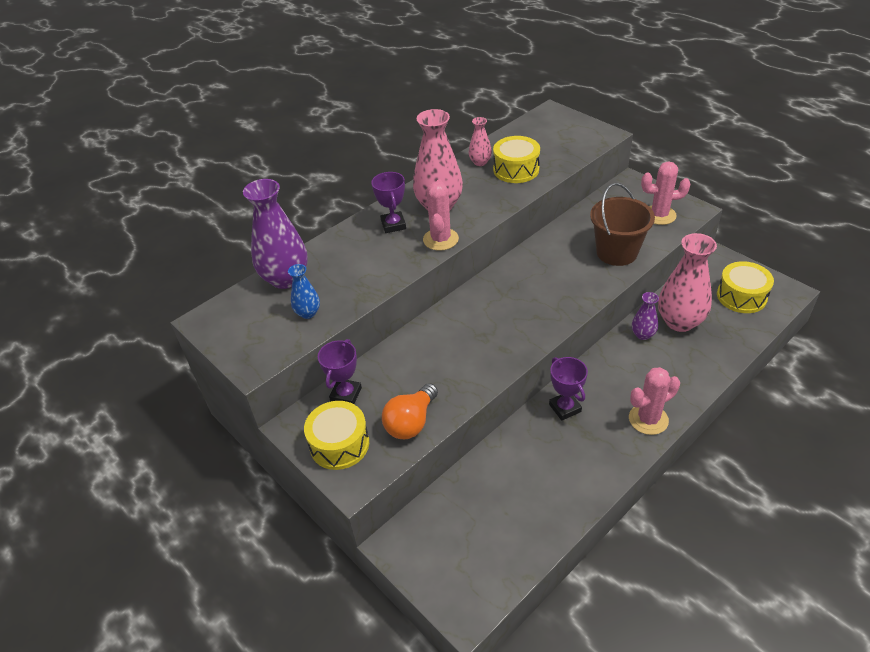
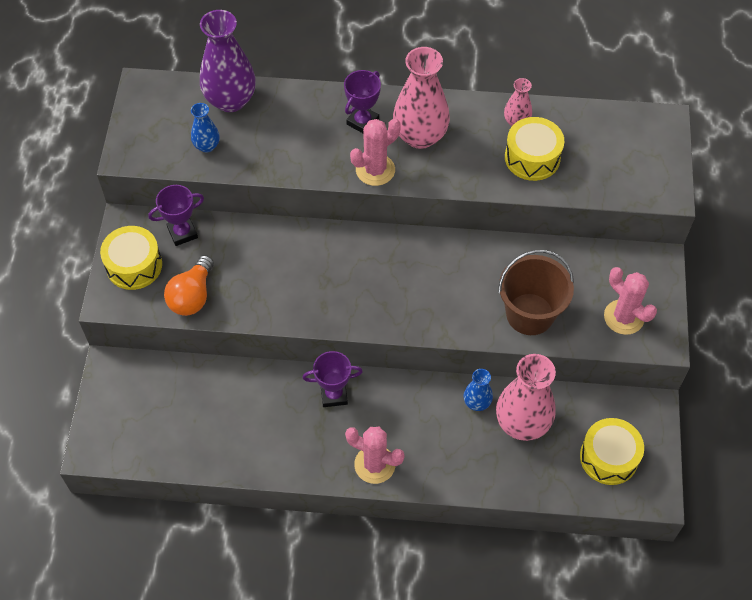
camera: 45 degrees right, 15 degrees up
(411, 422) = (192, 296): orange light bulb -> orange light bulb turned 60 degrees counterclockwise
(565, 408) = (334, 394): purple trophy -> purple trophy turned 60 degrees clockwise
(642, 335) = (477, 402): purple vase -> blue vase

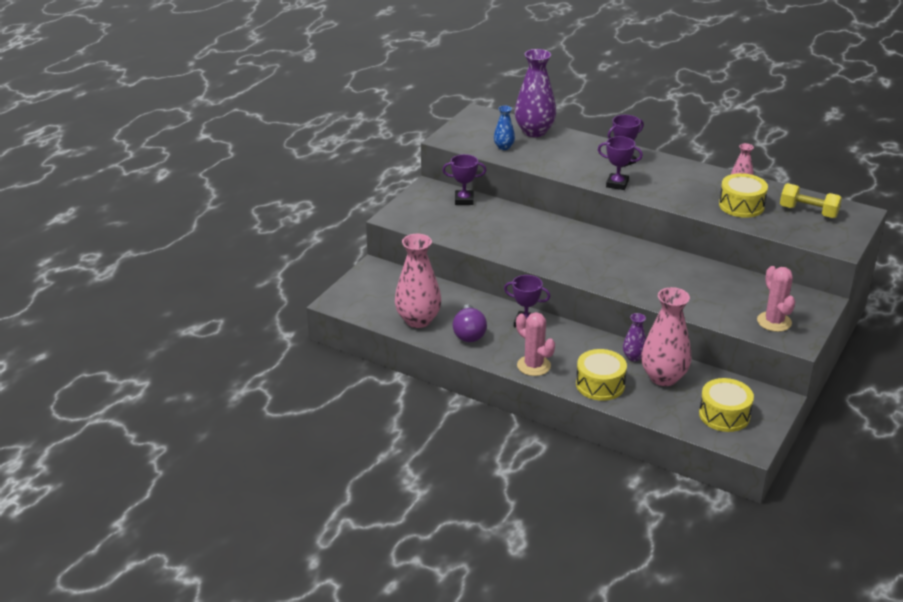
camera: 25 degrees right, 25 degrees down
(134, 265) = (420, 206): yellow drum -> yellow drum (600, 384)
(192, 296) = (451, 229): orange light bulb -> none
(277, 440) = (469, 333): none -> purple light bulb
(375, 170) = (617, 184): pink cactus -> purple trophy
(420, 136) = (661, 177): pink vase -> pink vase (418, 320)
(477, 402) = (633, 357): blue vase -> purple vase
(530, 314) = (698, 301): brown bucket -> none
(609, 141) = (808, 212): none -> yellow dumbbell

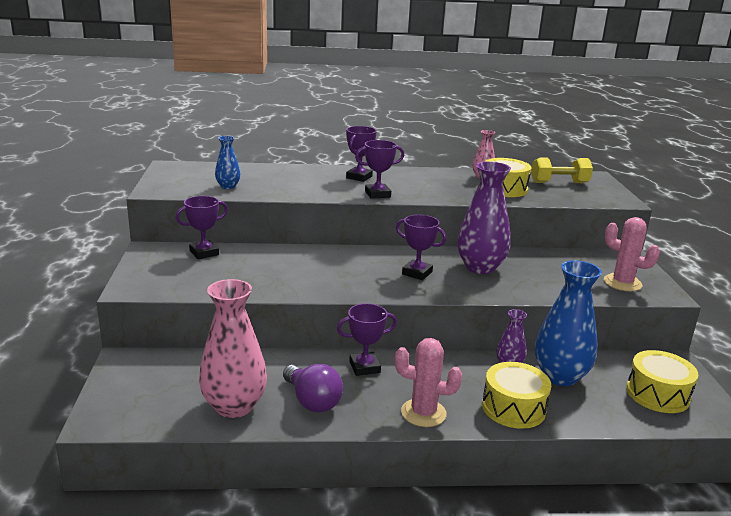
camera: 35 degrees left, 10 degrees down
(534, 131) = (246, 170): purple vase -> purple vase (480, 267)
(607, 262) = (417, 273): none -> purple trophy
(663, 377) = (560, 376): pink vase -> blue vase

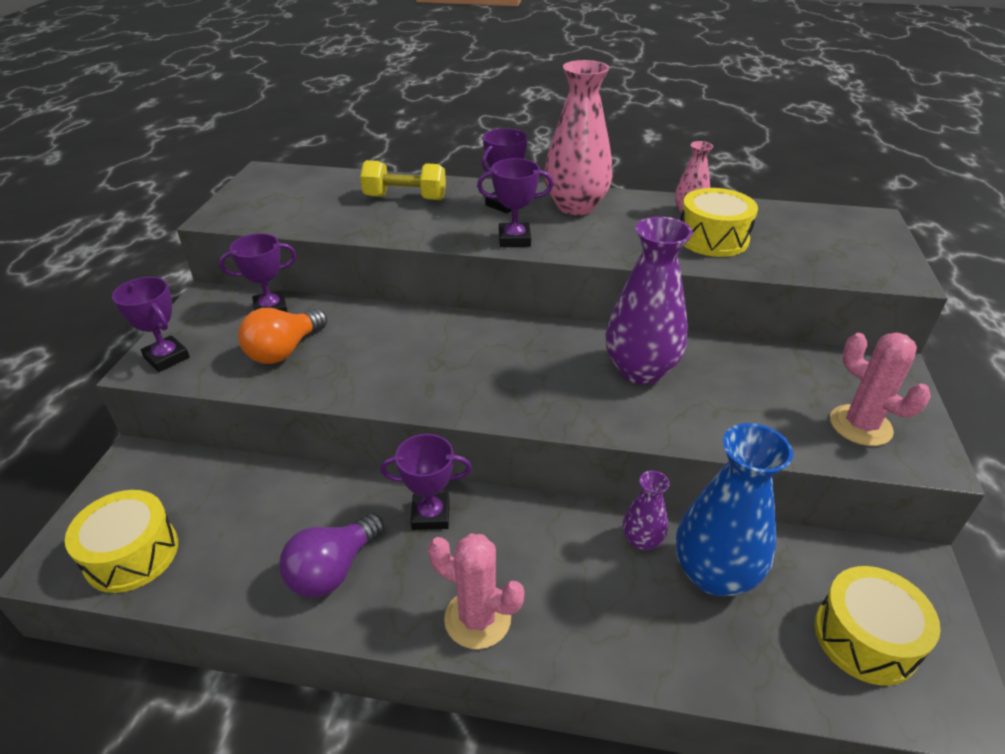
camera: 15 degrees right, 15 degrees up
(228, 186) = (316, 213): blue vase -> none
(230, 274) = (284, 350): none -> orange light bulb
(234, 406) = (228, 564): pink vase -> pink vase (575, 206)
(312, 401) = (333, 570): purple light bulb -> purple light bulb turned 60 degrees clockwise
(417, 273) = (540, 373): purple trophy -> purple trophy (166, 358)
(513, 408) = (617, 630): yellow drum -> yellow drum (132, 554)
(559, 183) = (807, 230): yellow dumbbell -> yellow dumbbell (405, 198)

